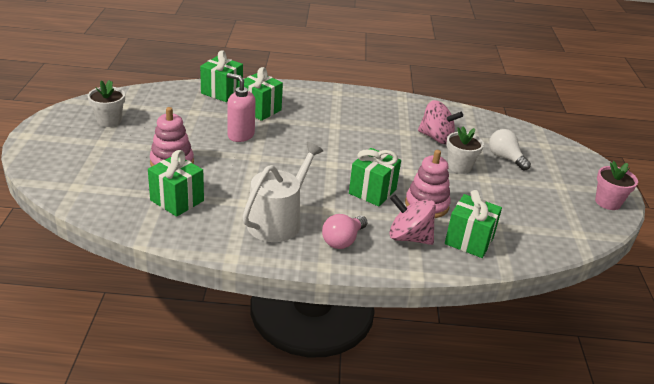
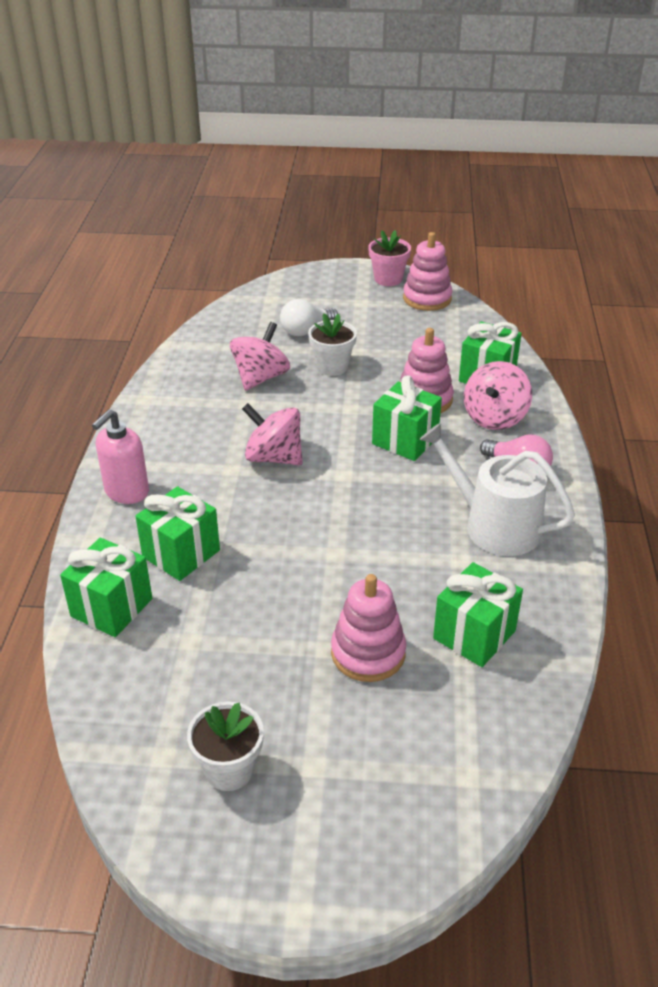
camera: 85 degrees left, 5 degrees up
(240, 135) = (270, 573): pink soap dispenser -> pink soap dispenser (126, 492)
(347, 140) = (274, 457): none -> pink spinning top
(584, 221) = (427, 298): none -> pink stacking toy

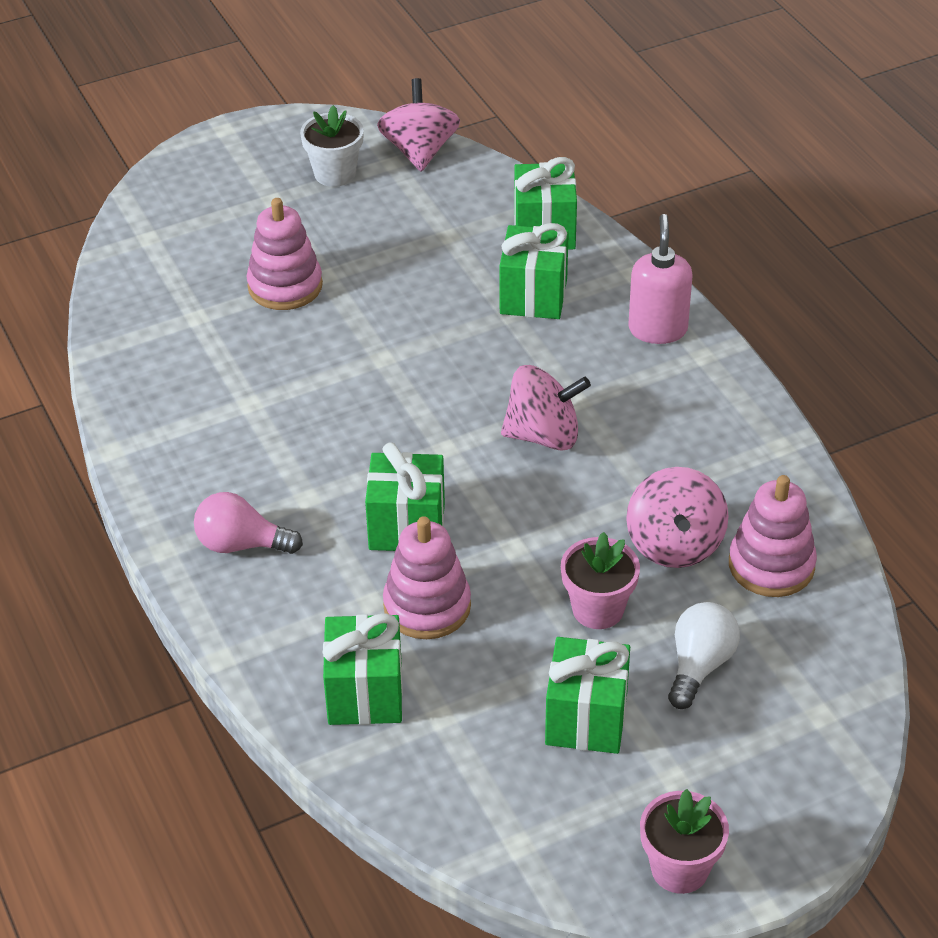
camera: 150 degrees right, 5 degrees up
(332, 367) = (598, 609): white flower pot -> pink flower pot
(427, 298) = (573, 844): pink stacking toy -> pink stacking toy (771, 565)
(474, 635) = (196, 338): green gift -> green gift (586, 719)
(493, 525) = (234, 456): white watering can -> none
(494, 417) = (313, 616): pink spinning top -> pink spinning top (419, 151)

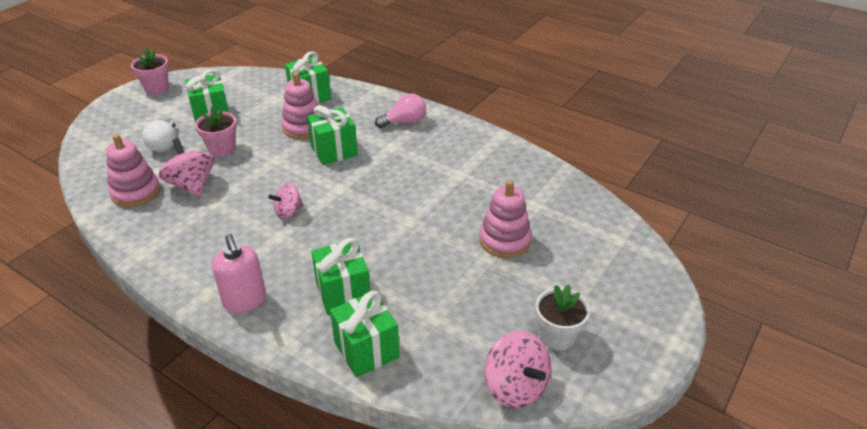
camera: 150 degrees right, 5 degrees down
(543, 435) = (288, 212): pink spinning top -> pink spinning top, size x0.63

